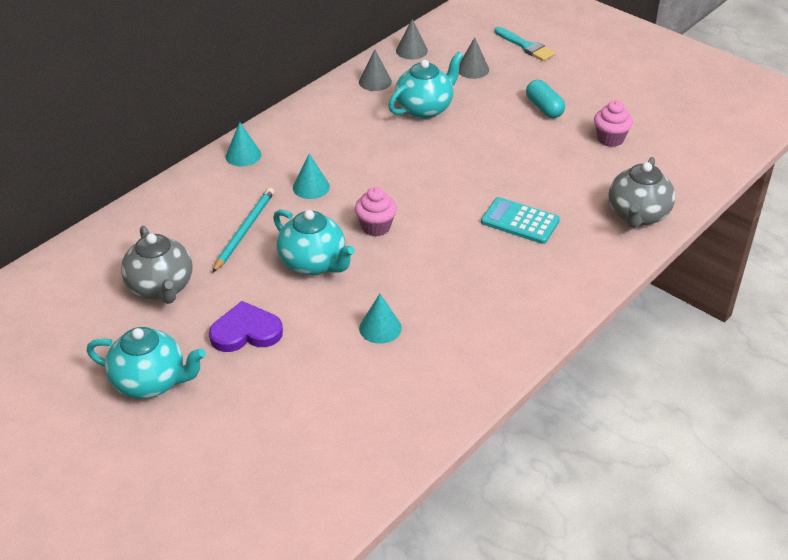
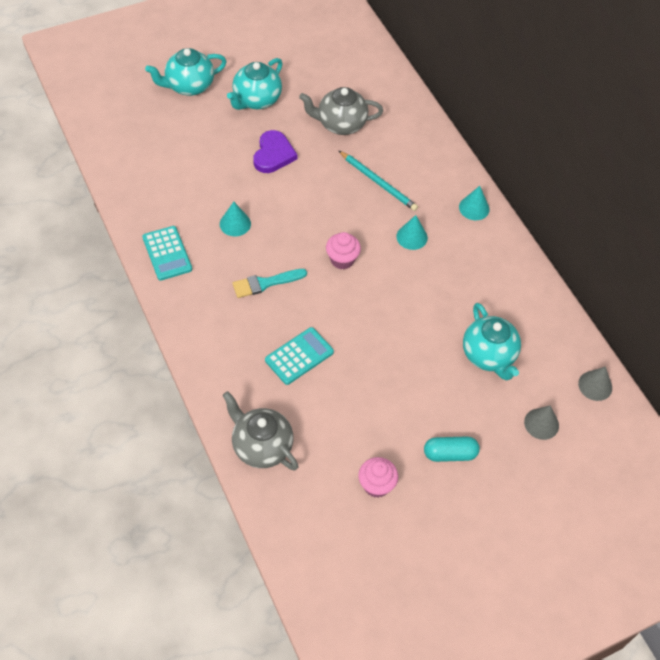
camera: 110 degrees right, 15 degrees up
(314, 263) = (321, 210): turquoise teapot -> turquoise teapot (189, 86)
(375, 81) = (549, 334): grey cone -> none
(465, 372) = (167, 253): none -> turquoise calculator
(526, 46) = (568, 493): turquoise brush -> turquoise brush (265, 283)

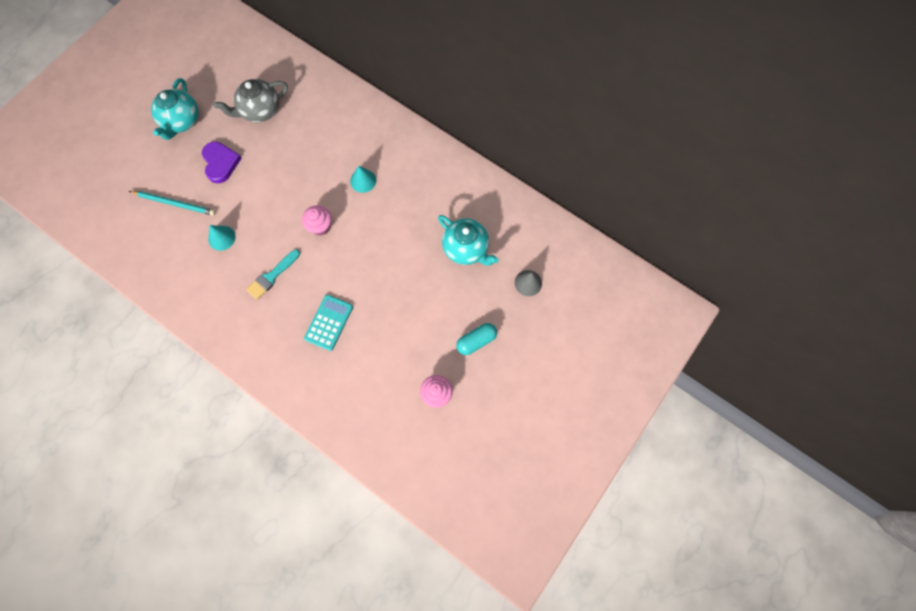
camera: 25 degrees left, 15 degrees up
(167, 253) = (181, 291): turquoise calculator -> none
(189, 86) = (119, 135): turquoise teapot -> none
(261, 446) = (338, 410): grey teapot -> none
(378, 182) = (315, 147): turquoise pencil -> turquoise pencil (175, 203)
(474, 208) = (397, 133): turquoise cone -> none
(595, 385) = (550, 233): grey cone -> none

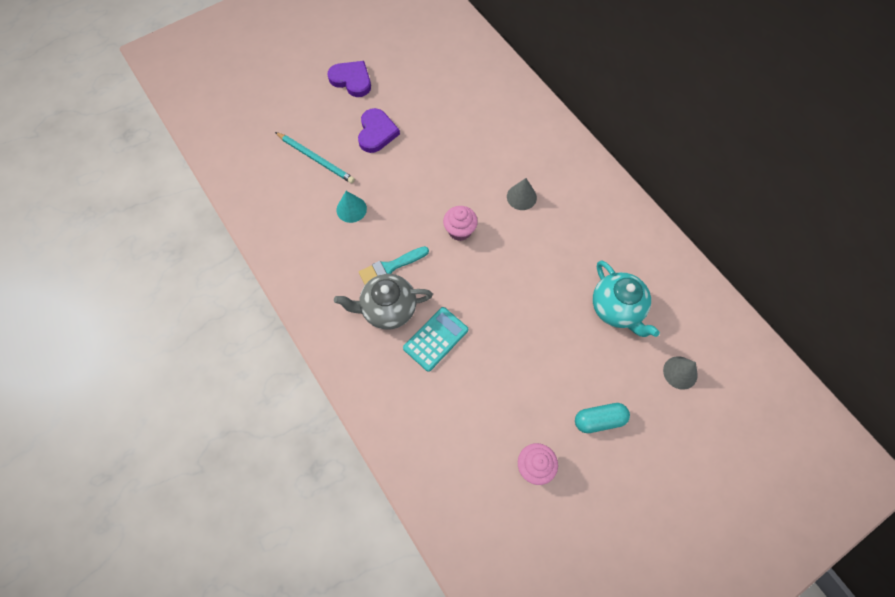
camera: 20 degrees right, 5 degrees down
(181, 121) = (352, 80): turquoise teapot -> purple heart
(260, 111) = (434, 93): grey teapot -> grey teapot (388, 309)
(363, 180) = (521, 197): turquoise cone -> grey cone

